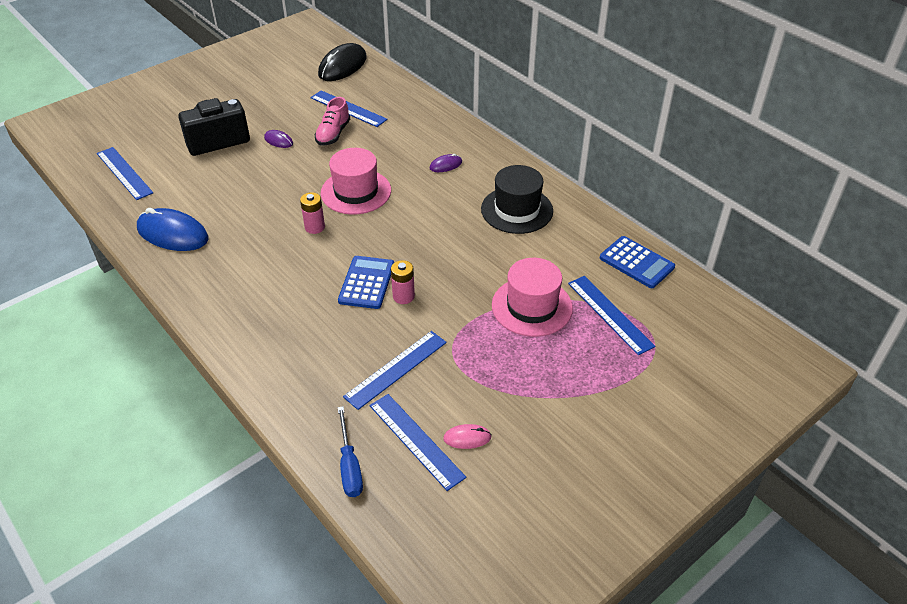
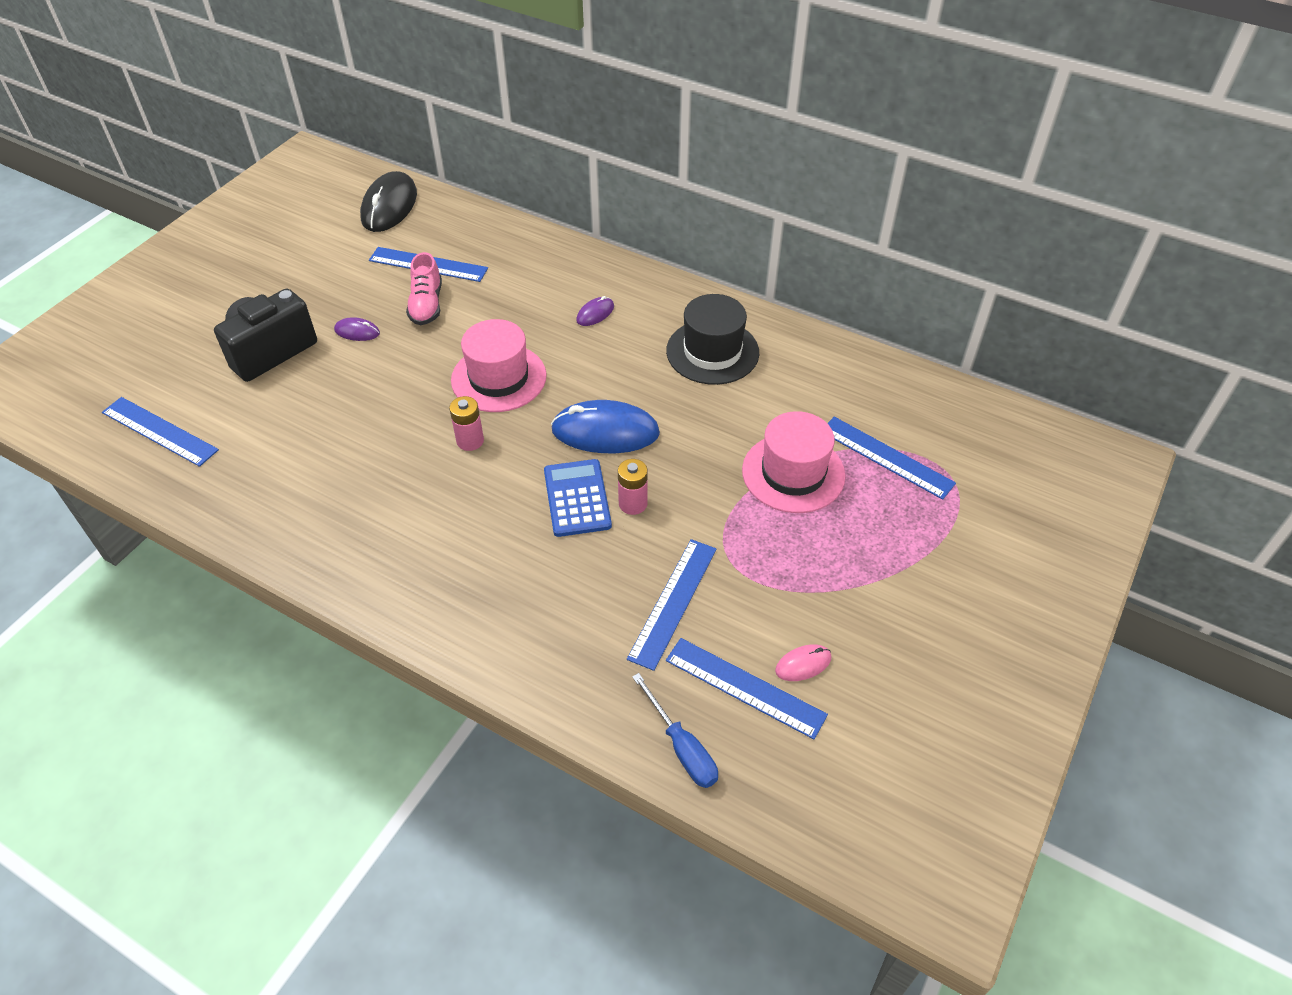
camera: 20 degrees left, 5 degrees up
(173, 234) = (279, 501): blue mouse -> blue mouse (605, 432)
(636, 263) = (884, 384): blue calculator -> none

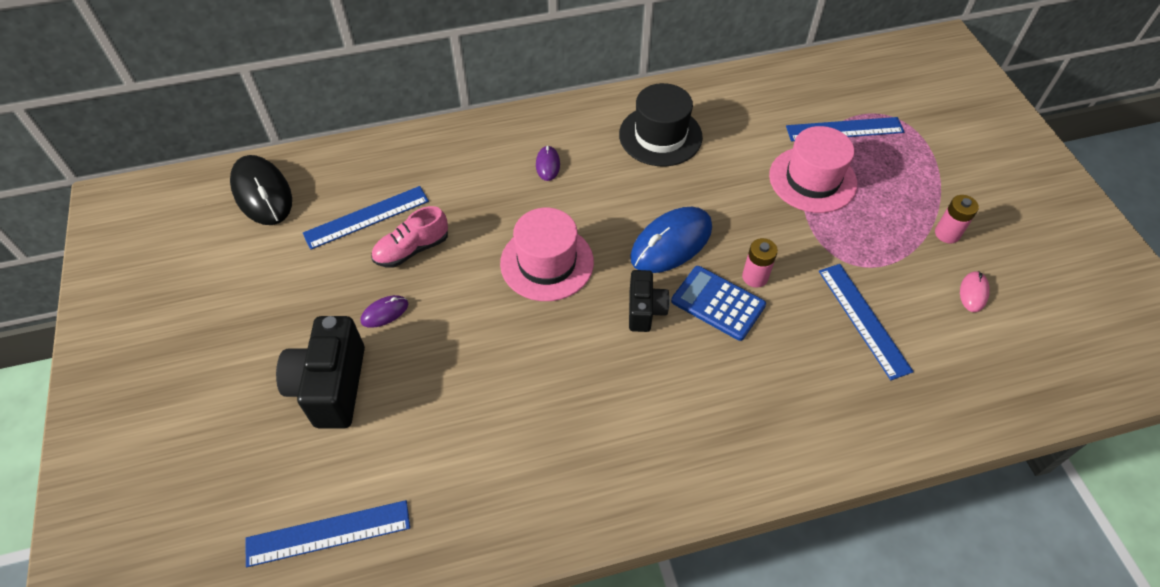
camera: 45 degrees left, 5 degrees up
(426, 305) = (412, 249): pink shoe -> pink shoe turned 105 degrees clockwise
(470, 441) = (592, 324): pink battery -> pink battery (947, 234)
(518, 461) = (645, 310): none -> black camera
(681, 747) = (988, 403): blue screwdriver -> none
(745, 687) = (967, 335): blue ruler -> none

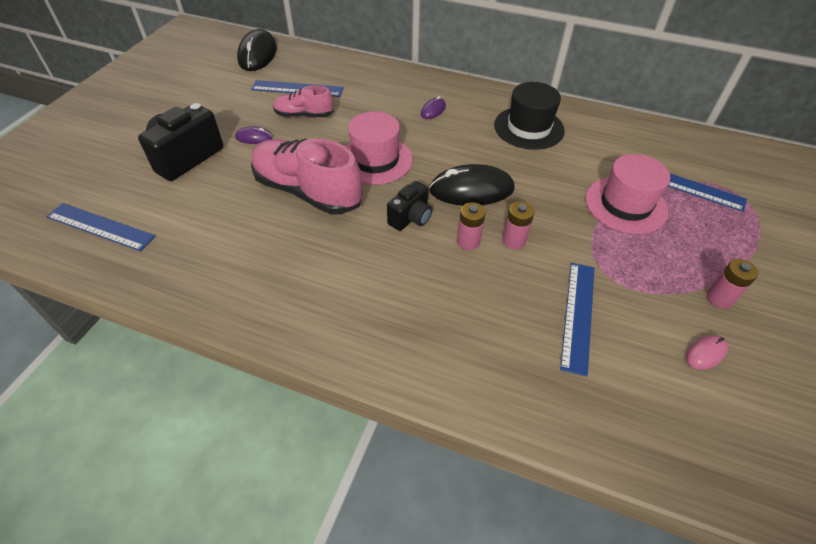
camera: 35 degrees right, 5 degrees down
(514, 343) = (307, 191): none -> pink shoe
(671, 243) = (471, 190): blue mouse -> black mouse
(718, 303) = (468, 241): blue calculator -> pink battery

